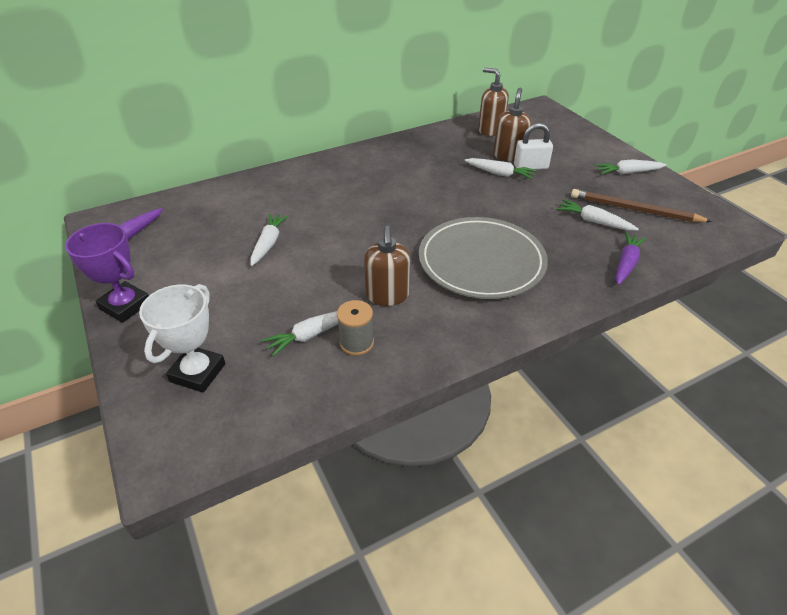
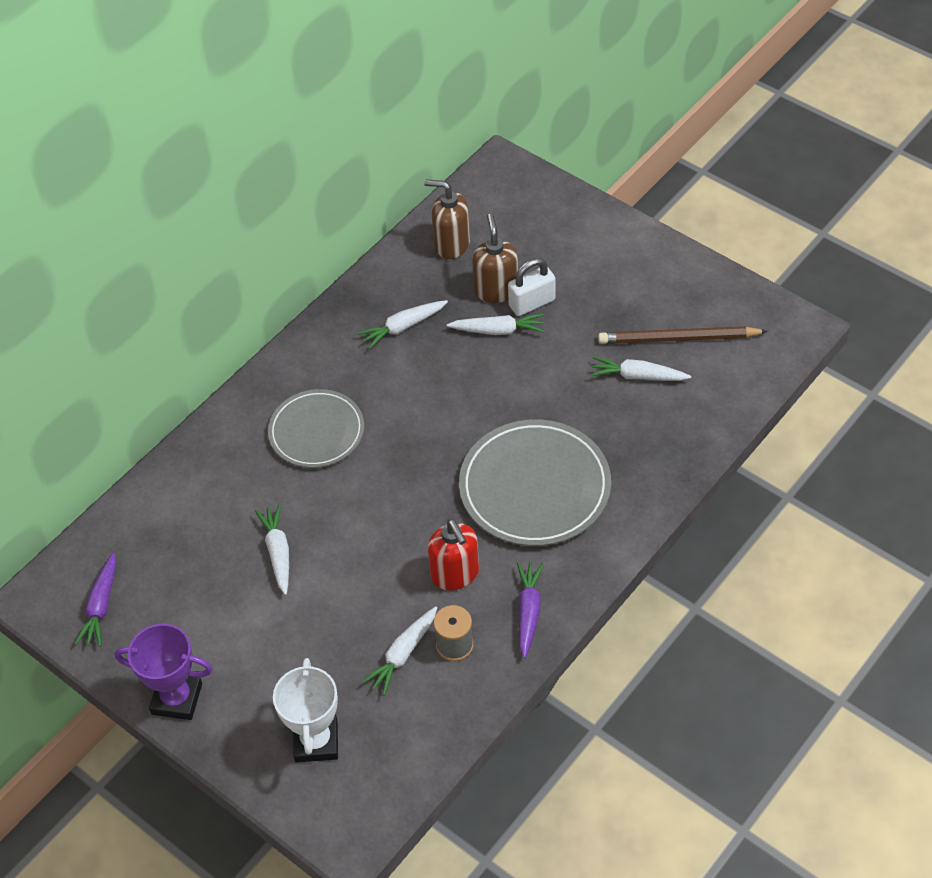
camera: 20 degrees left, 10 degrees up
(344, 190) = (316, 431): none -> grey plate
(387, 296) = (455, 574): brown soap dispenser -> red soap dispenser
(626, 263) = (690, 431): purple carrot -> purple carrot (528, 612)
(627, 173) = (654, 272): white carrot -> white carrot (403, 327)

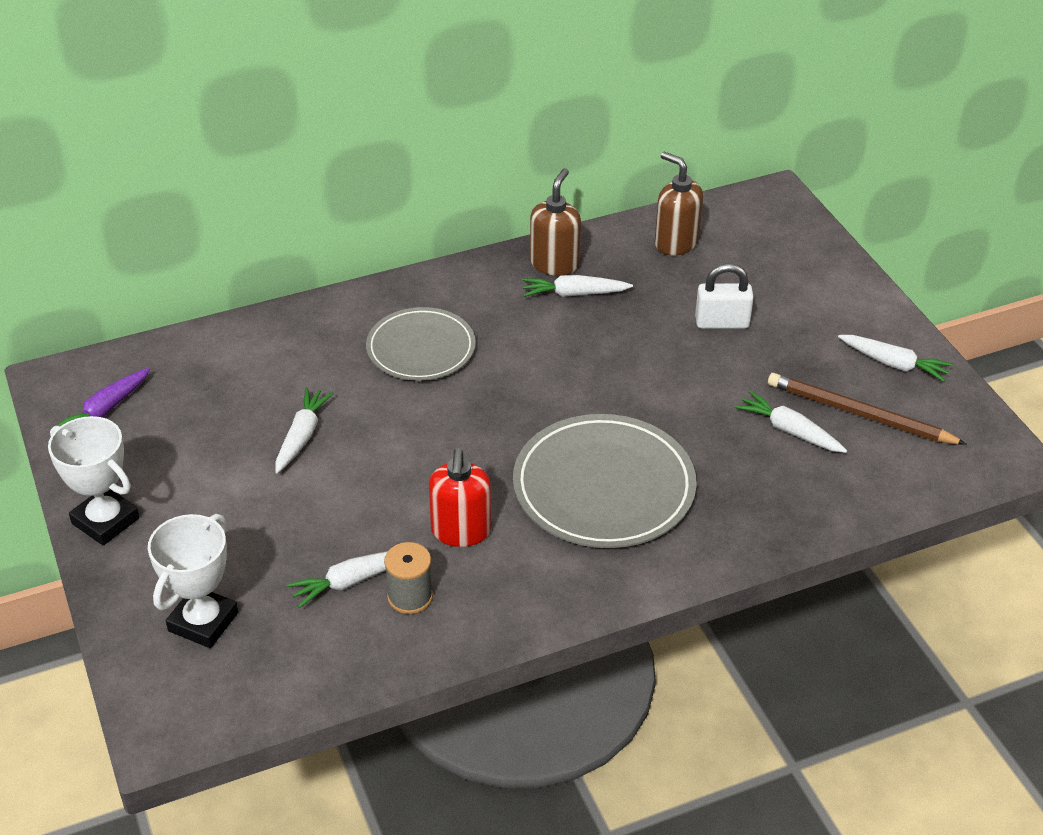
camera: 25 degrees right, 10 degrees down
(177, 699) = (105, 521): purple trophy -> white trophy
(496, 290) = (692, 298): brown soap dispenser -> brown soap dispenser (554, 264)
(498, 330) = (669, 333): white carrot -> white carrot (893, 364)
(528, 612) = (510, 600): purple carrot -> none

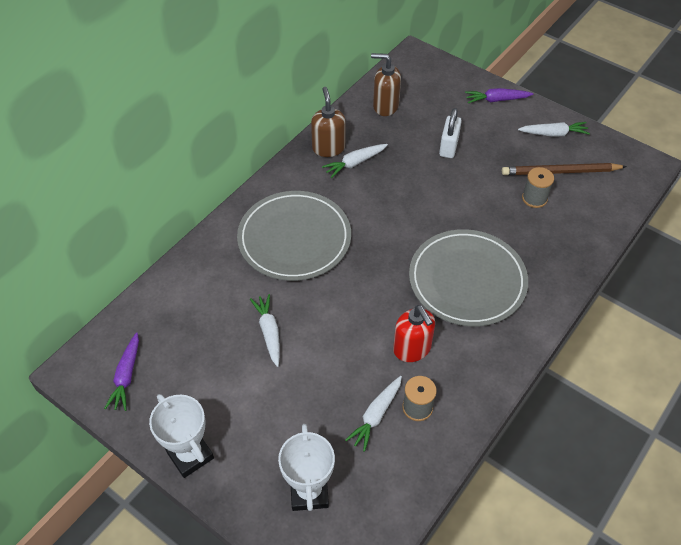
camera: 30 degrees left, 10 degrees up
(105, 521) = (190, 455): white trophy -> white trophy turned 45 degrees clockwise
(421, 348) = (294, 238): grey plate -> grey plate, size x1.53
(722, 322) = (448, 146): white padlock -> white padlock turned 45 degrees counterclockwise
(789, 431) = (534, 198): white carrot -> grey spool
(845, 292) = (496, 100): none -> purple carrot

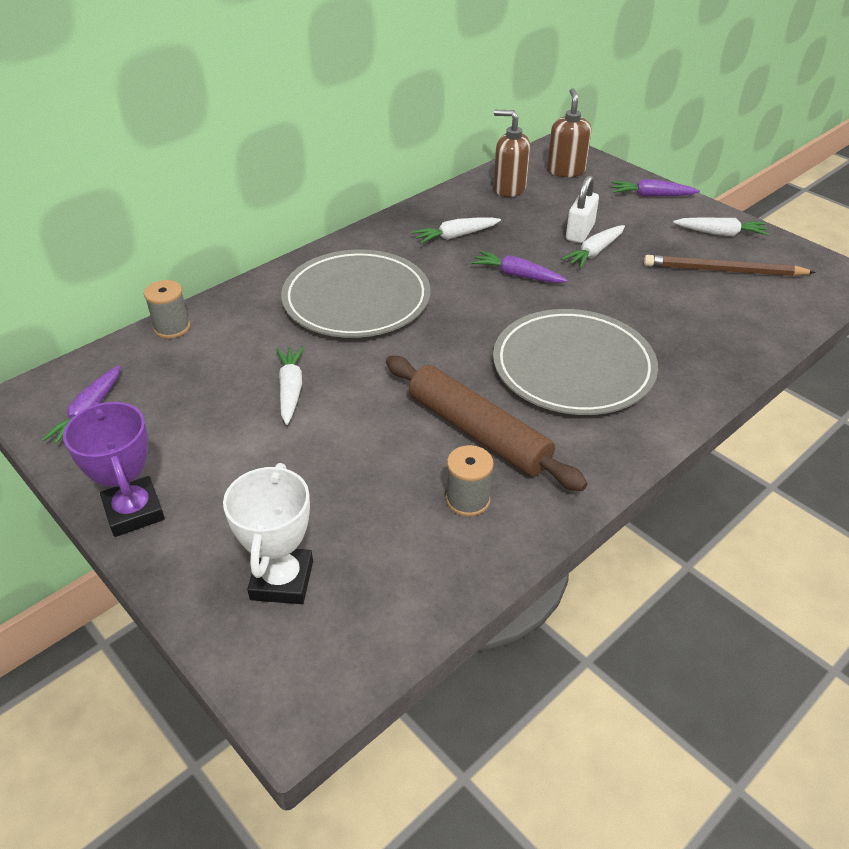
camera: 10 degrees right, 10 degrees down
(190, 455) = (134, 511): white trophy -> purple trophy
(328, 148) = (427, 219): brown soap dispenser -> brown soap dispenser (565, 171)
(376, 415) = (406, 501): white carrot -> white carrot (594, 252)
(410, 197) = (517, 275): none -> purple carrot
(412, 349) = (478, 432): red soap dispenser -> brown rolling pin
(534, 198) = (683, 293): grey spool -> grey spool (172, 328)

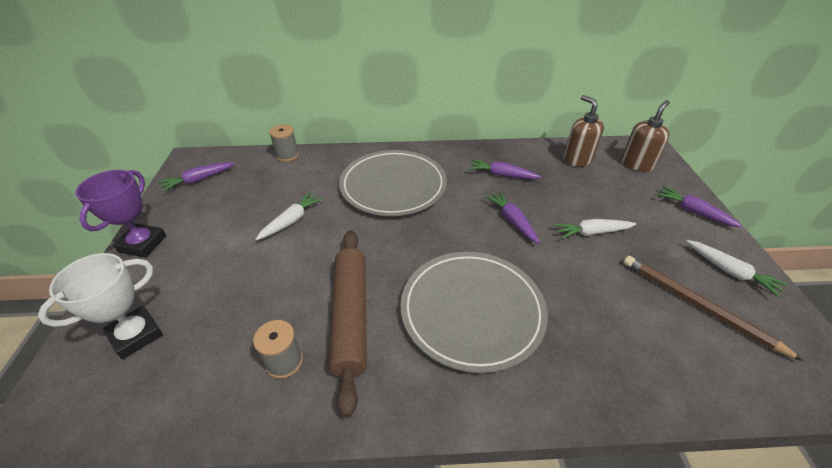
camera: 40 degrees right, 0 degrees up
(455, 236) = (502, 175): white carrot -> purple carrot
(580, 232) = (597, 213): white padlock -> none

